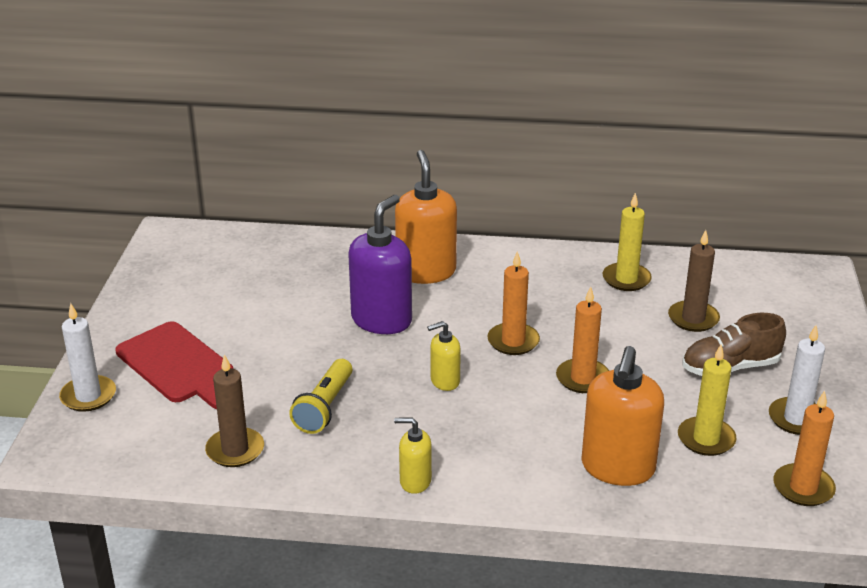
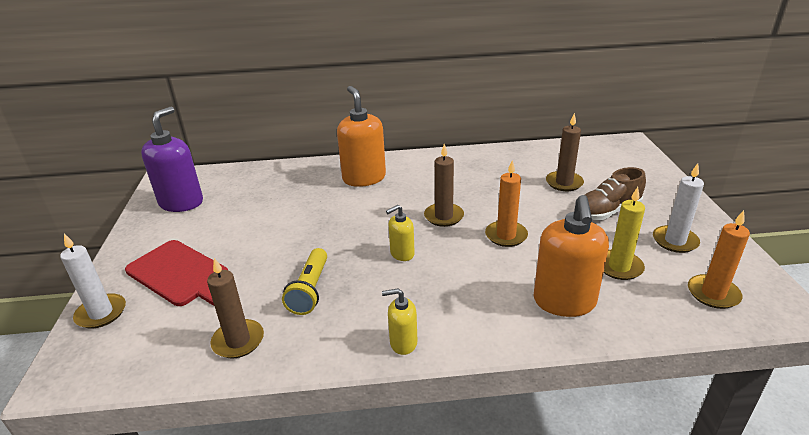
camera: 10 degrees left, 0 degrees up
(382, 320) = (340, 215): purple soap dispenser -> purple soap dispenser (181, 202)
(513, 341) = (444, 216): orange candle -> brown candle
(626, 279) = (506, 164): yellow candle -> none

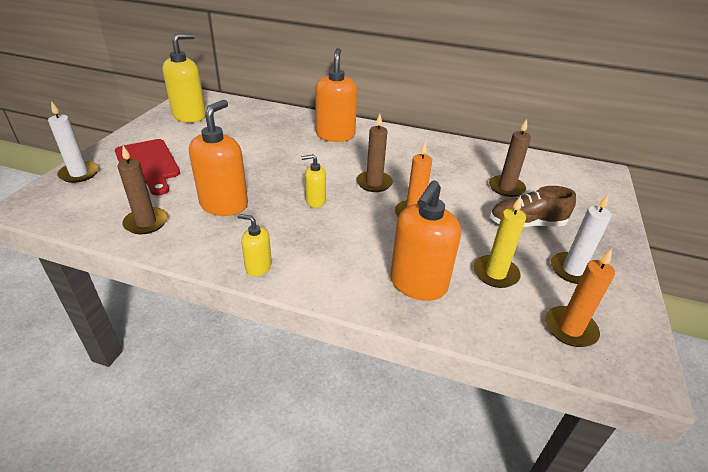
camera: 20 degrees right, 5 degrees up
(181, 202) = (189, 116): purple soap dispenser -> yellow soap dispenser
(310, 290) = (224, 205): yellow flashlight -> orange soap dispenser

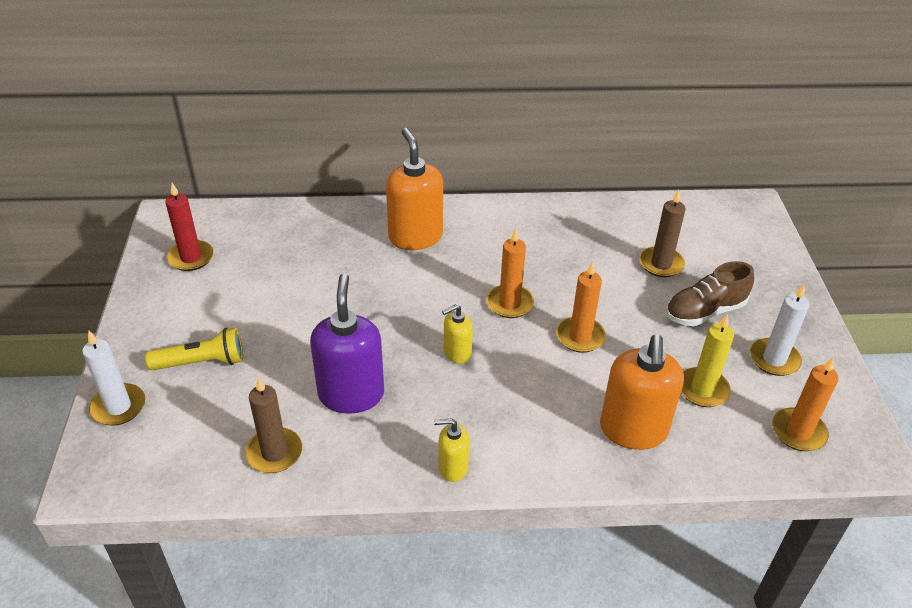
camera: 20 degrees left, 5 degrees up
(148, 165) = (202, 362): red cutting board -> yellow flashlight
(189, 116) = (191, 258): yellow soap dispenser -> red candle
(224, 205) = (351, 394): orange soap dispenser -> purple soap dispenser
(374, 183) = (509, 303): brown candle -> orange candle

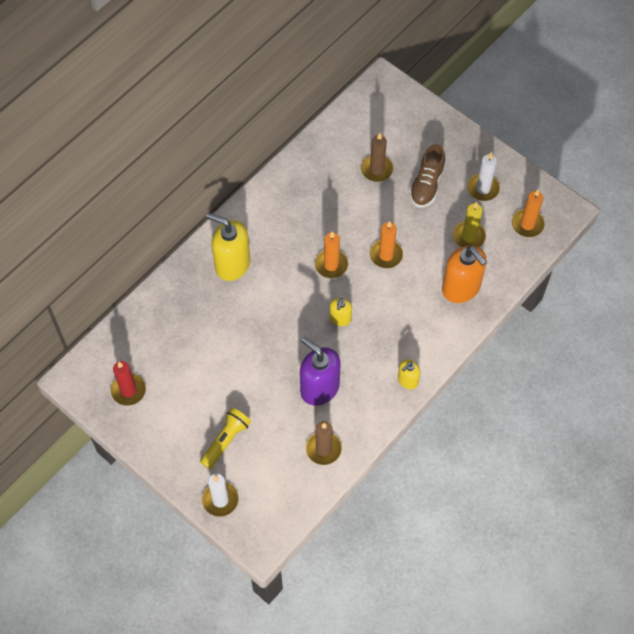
camera: 45 degrees left, 20 degrees up
(415, 237) = (232, 264): orange soap dispenser -> yellow soap dispenser

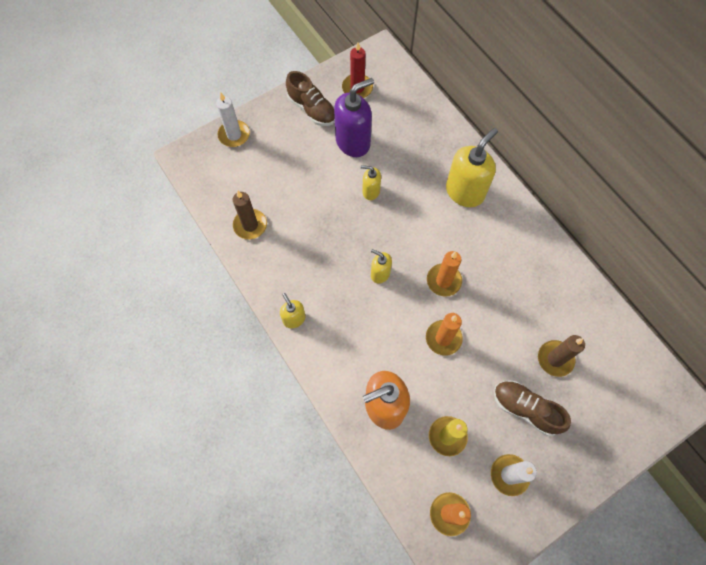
camera: 105 degrees right, 5 degrees up
(167, 429) = (312, 109): none -> brown shoe
(226, 441) = (286, 150): yellow flashlight -> none
(254, 347) = (371, 191): none -> yellow soap dispenser
(319, 388) = (312, 236): purple soap dispenser -> purple soap dispenser (353, 142)

